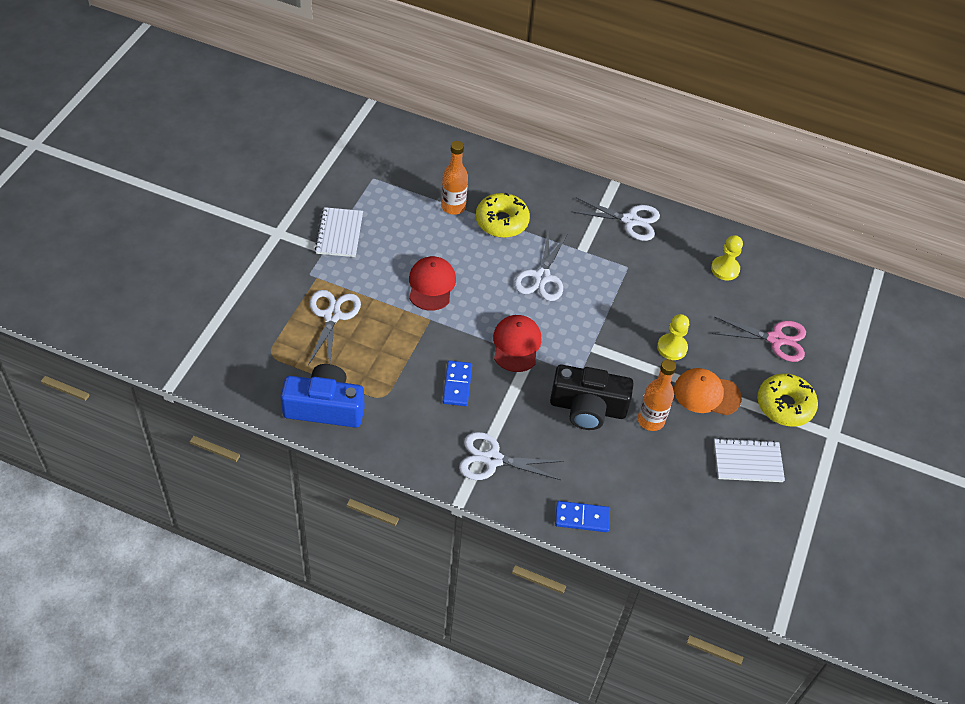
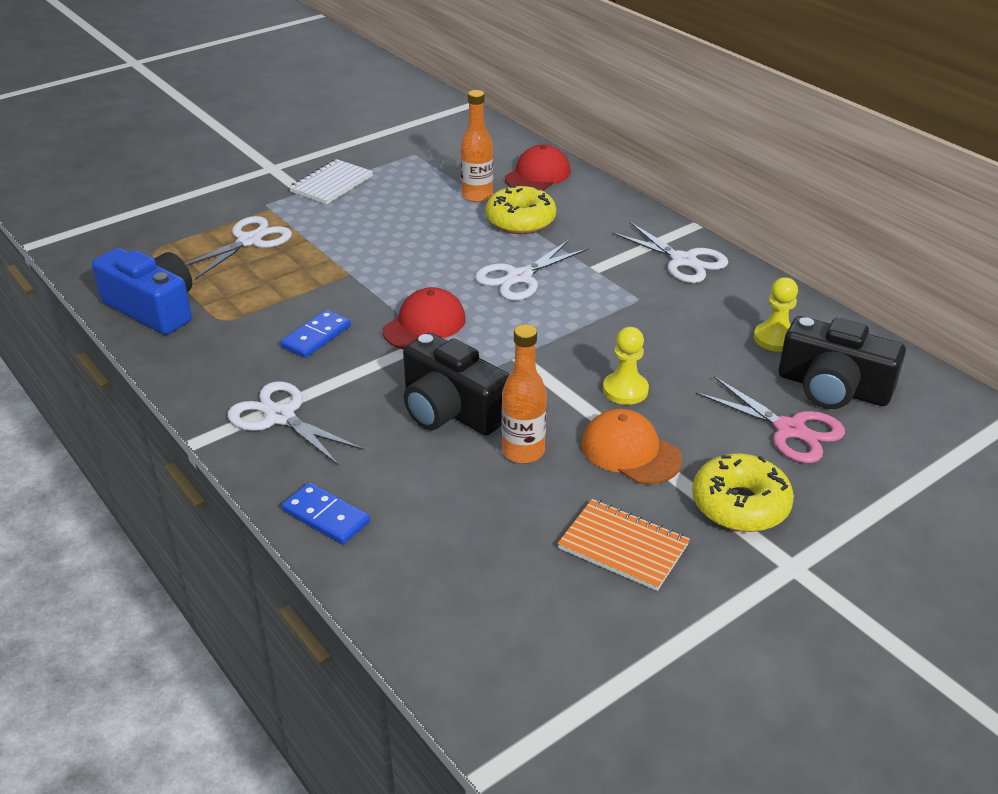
camera: 35 degrees right, 15 degrees down
(431, 285) = (383, 248): red cap -> red cap (538, 175)
(747, 462) = (623, 547): white notebook -> orange notebook
(778, 297) = (833, 388): none -> black camera

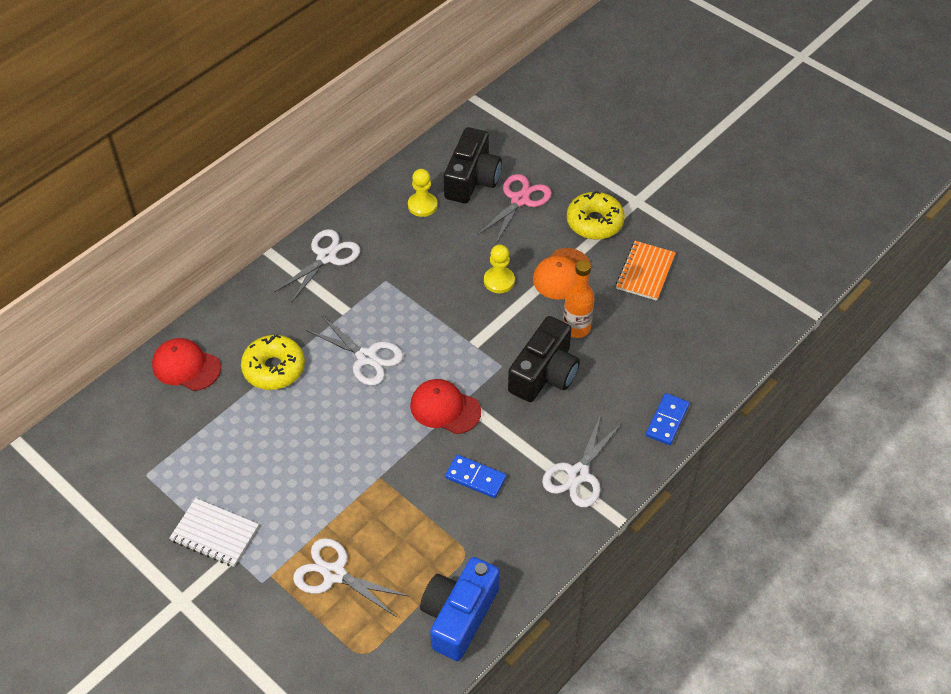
camera: 100 degrees left, 15 degrees up
(477, 195) = (230, 407): orange bottle -> none

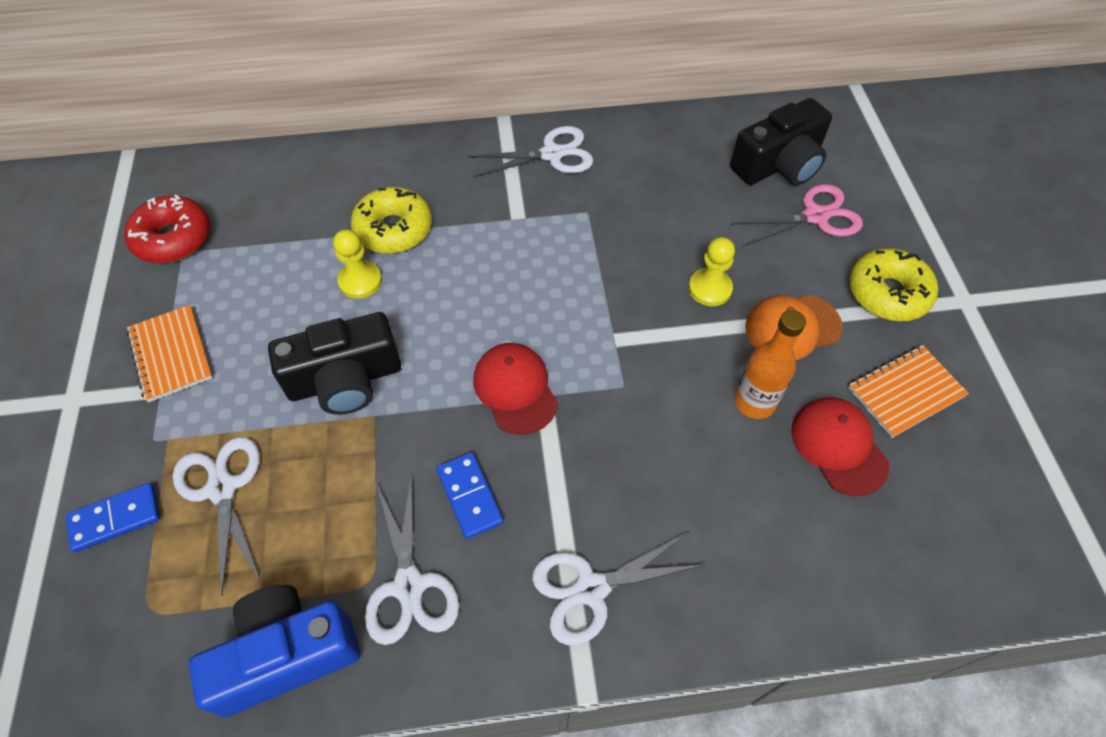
camera: 40 degrees right, 5 degrees up
(128, 471) = (173, 238): none -> red donut
(186, 366) = (322, 176): red cap -> red cap (838, 446)
(215, 533) = (171, 354): white notebook -> orange notebook
(366, 357) = (490, 277): white scissors -> white scissors (409, 585)
(422, 205) = (699, 161): yellow pawn -> yellow pawn (360, 281)
(544, 373) = (665, 429): black camera -> black camera (345, 379)
(667, 420) = (771, 608): blue domino -> blue domino (115, 519)

